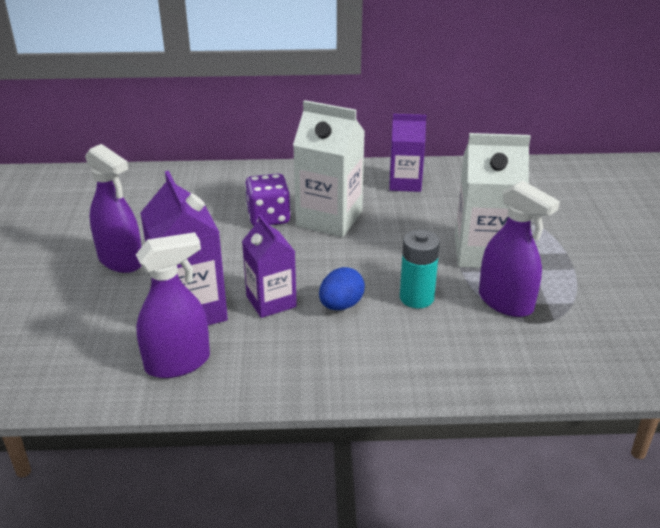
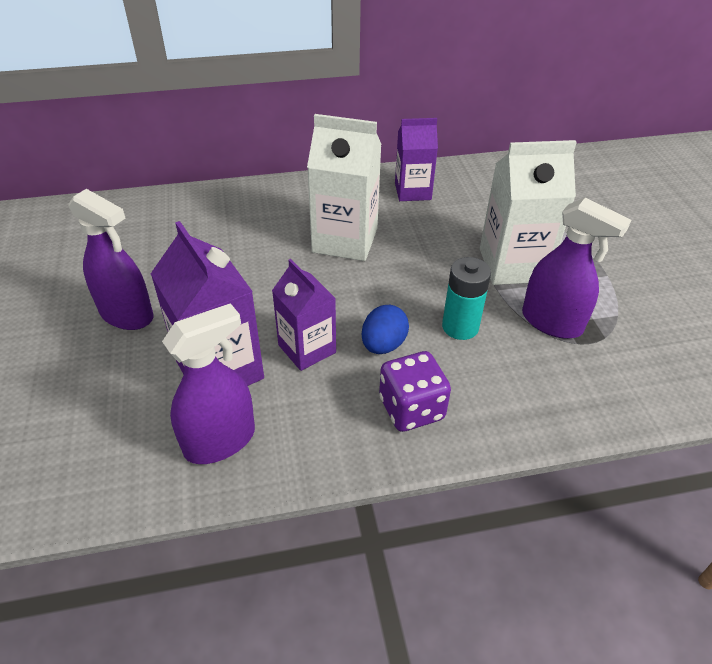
camera: 10 degrees left, 10 degrees up
(268, 217) = (280, 244): purple dice -> purple dice (411, 408)

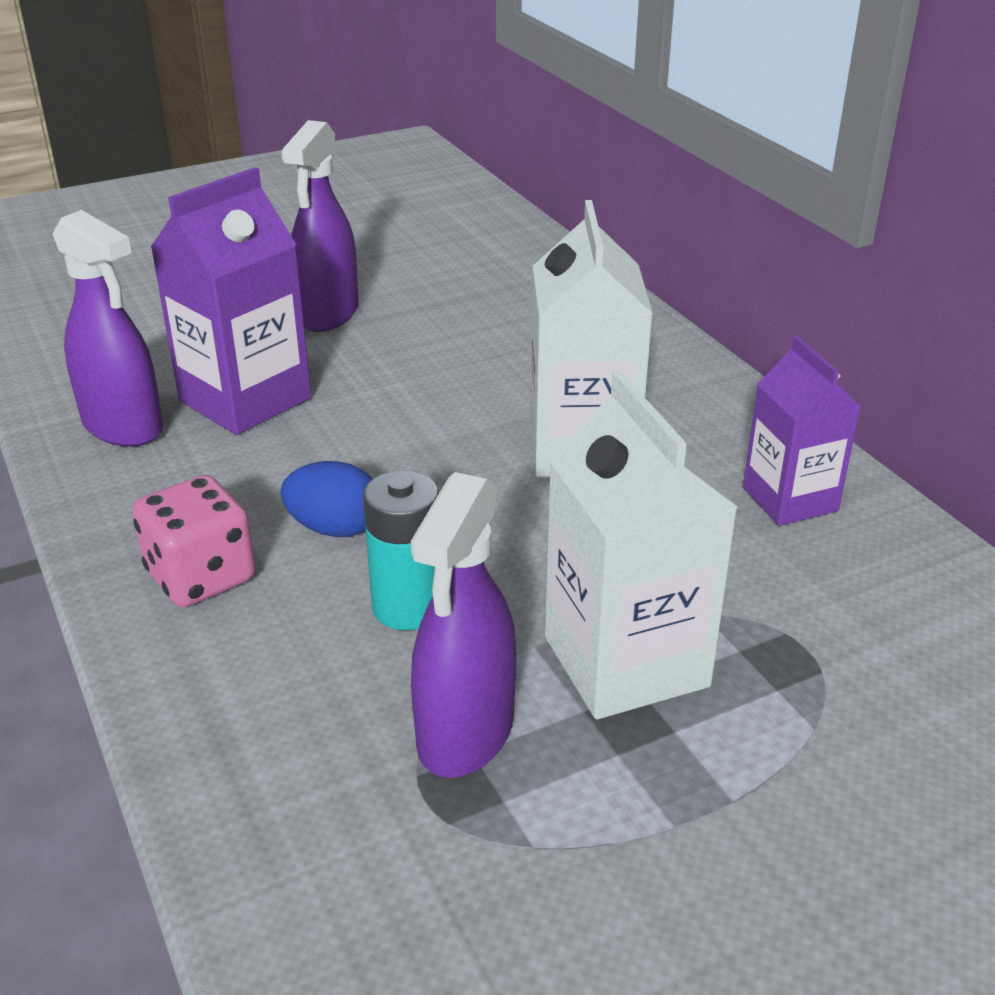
camera: 75 degrees right, 10 degrees down
(307, 349) = (305, 459): purple carton -> none
(411, 408) = (201, 577): purple dice -> pink dice

